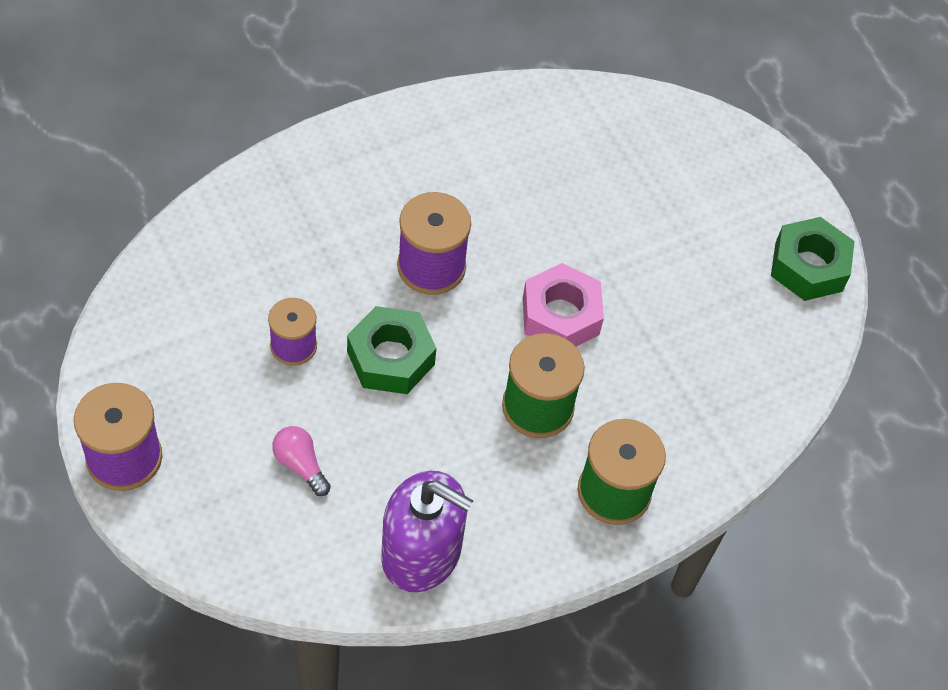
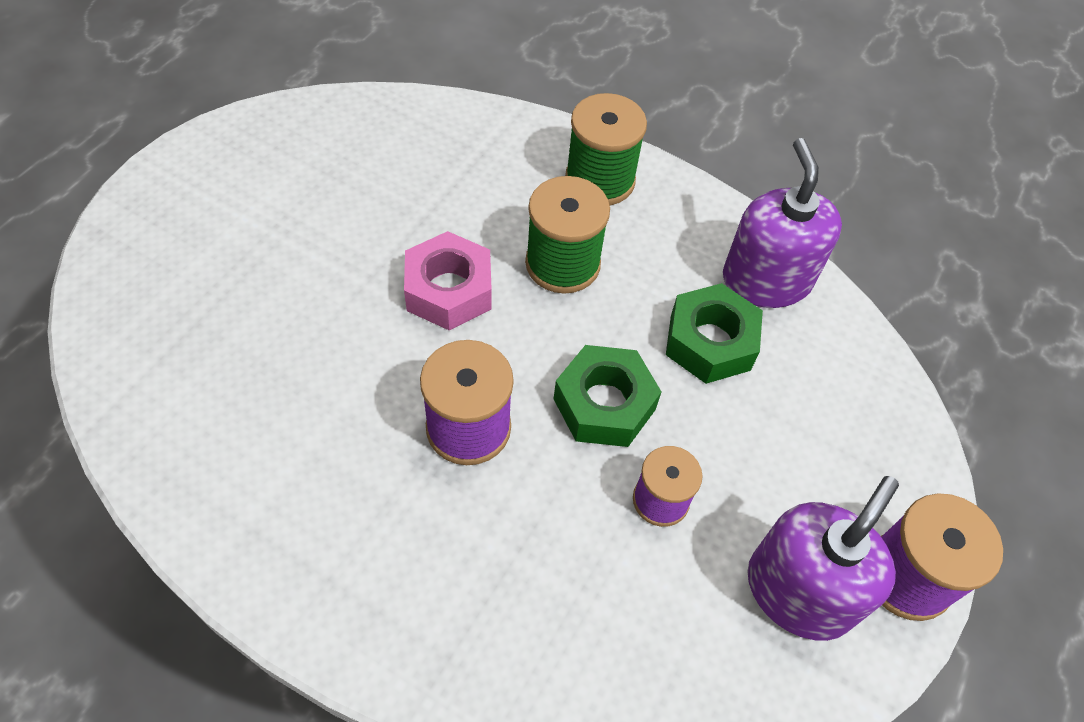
camera: 120 degrees left, 0 degrees up
(170, 384) = (799, 591): none -> purple soap dispenser
(300, 465) = (774, 414): pink light bulb -> none
(808, 267) = (259, 135): green nut -> green nut (710, 342)

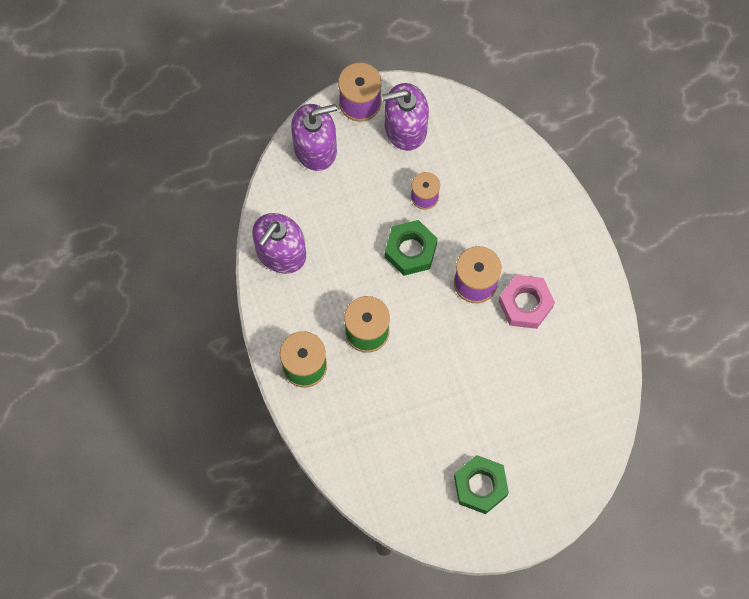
camera: 135 degrees left, 15 degrees up
(449, 290) = (431, 356): pink nut -> pink nut (525, 304)
(710, 342) = (338, 243): green nut -> green nut (480, 486)
(883, 448) = (315, 148): none -> purple soap dispenser

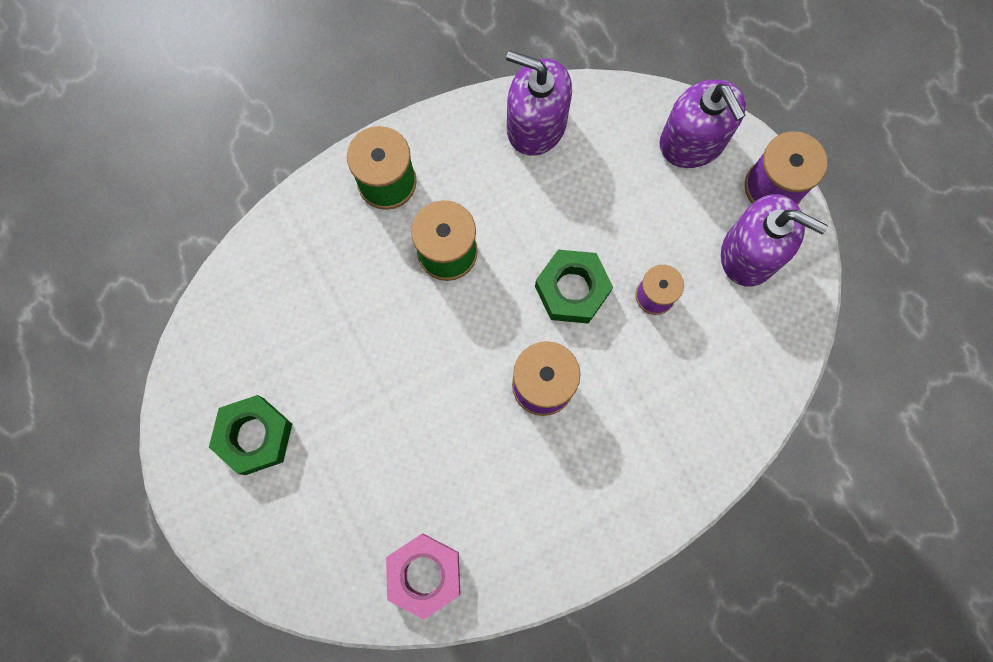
camera: 80 degrees right, 5 degrees up
(405, 128) = (750, 253): purple soap dispenser -> purple soap dispenser turned 135 degrees clockwise
(525, 304) = (523, 459): pink nut -> pink nut (424, 574)

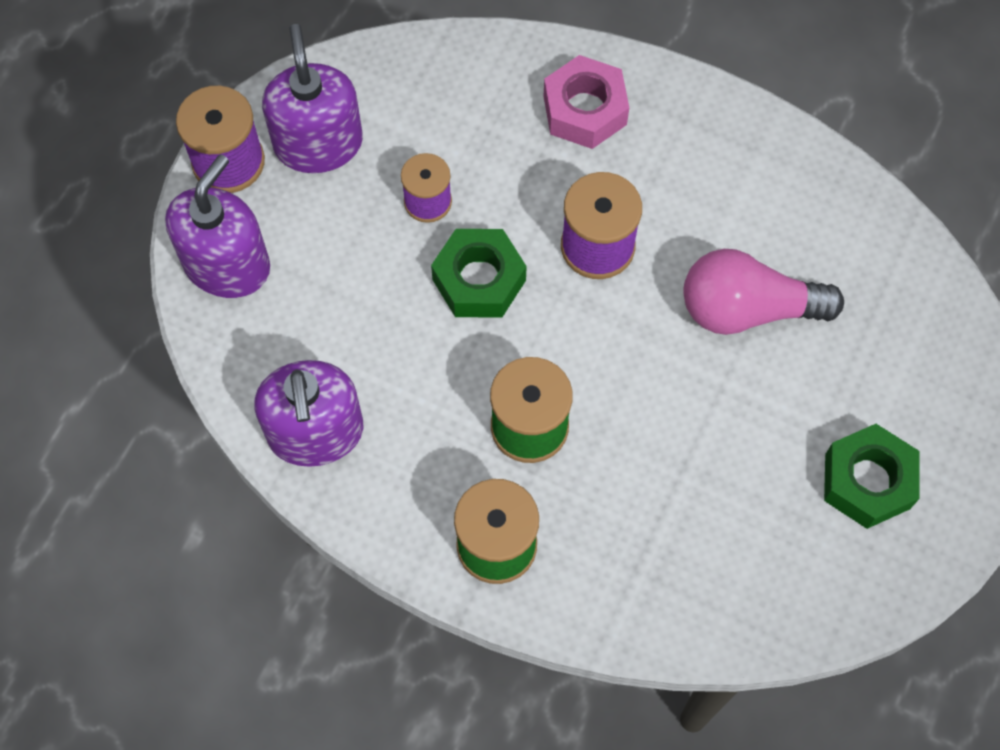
camera: 125 degrees left, 10 degrees down
(424, 574) = (856, 235): pink nut -> pink nut (584, 110)
(425, 451) = (747, 309): none -> pink light bulb

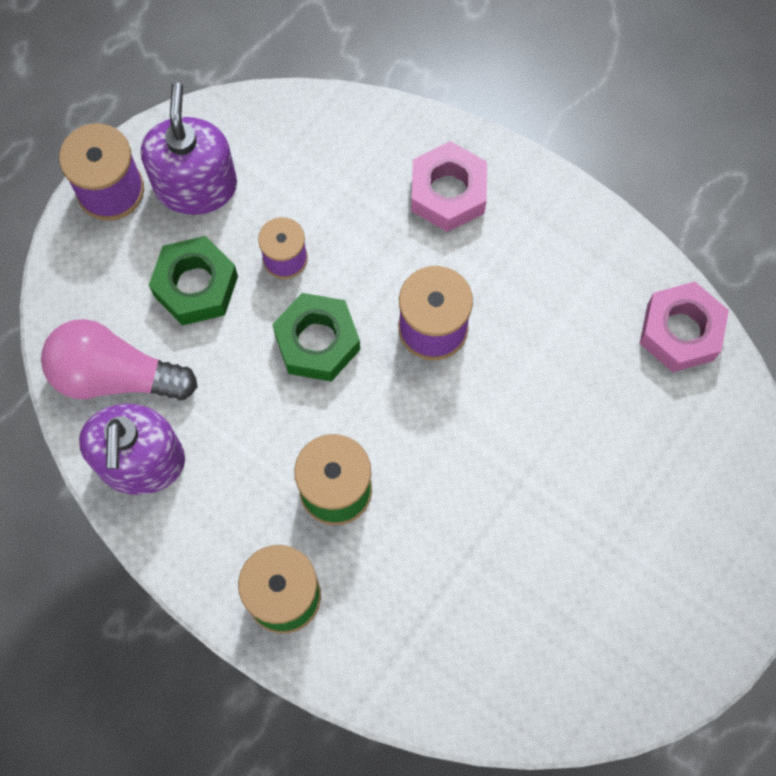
camera: 10 degrees right, 5 degrees up
(227, 264) = (91, 289): purple soap dispenser -> none
(747, 309) = (559, 412): pink light bulb -> pink light bulb (114, 375)
(854, 210) = (680, 332): none -> pink nut
(867, 481) = (636, 596): green nut -> green nut (196, 286)

